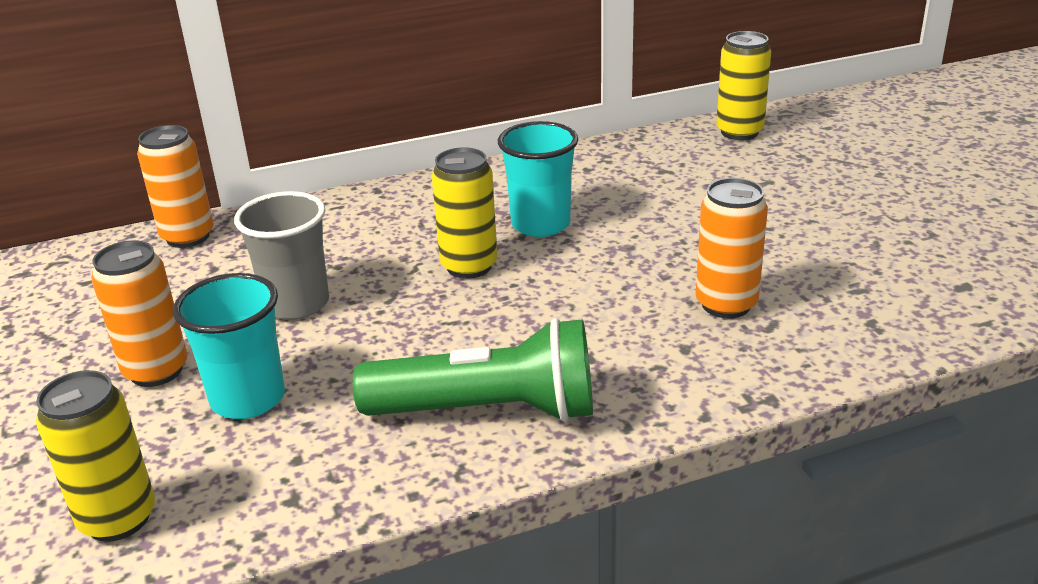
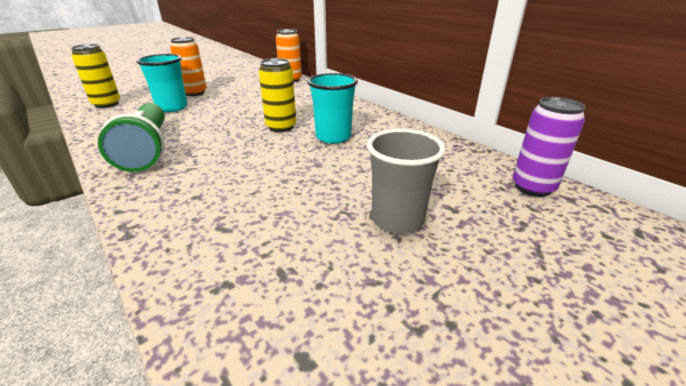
camera: 70 degrees right, 0 degrees up
(296, 304) = (241, 103): grey cup -> grey cup (397, 220)
(726, 304) = (250, 206): orange can -> none
(739, 132) = (532, 187): yellow can -> purple can

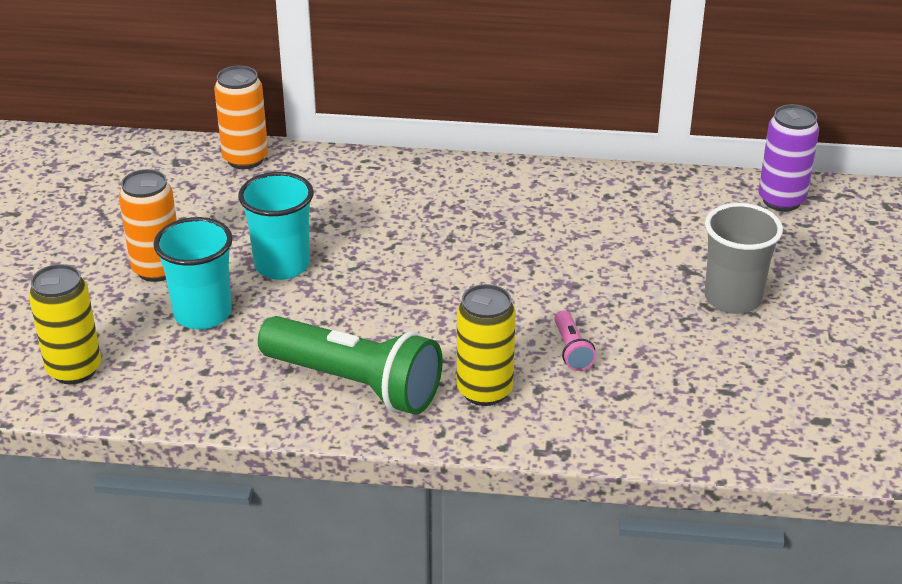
camera: 45 degrees left, 5 degrees up
(251, 190) = (571, 350): none -> pink flashlight
(281, 127) = (433, 259): yellow can -> yellow can (484, 391)
(333, 137) = (521, 239): turquoise cup -> turquoise cup (282, 265)

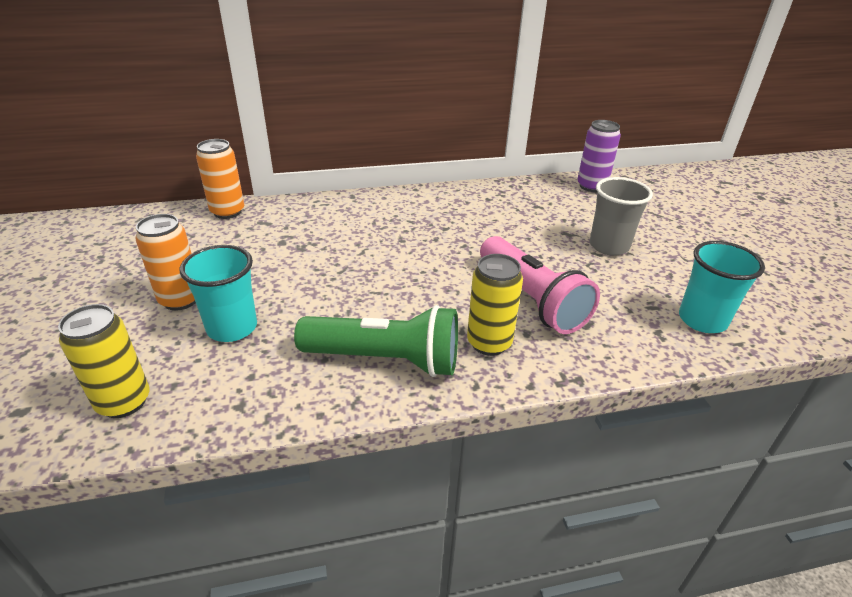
camera: 20 degrees left, 0 degrees up
(282, 265) = (285, 279): turquoise cup -> turquoise cup (702, 320)
(571, 350) = (531, 300): pink flashlight -> pink flashlight, size x2.35

